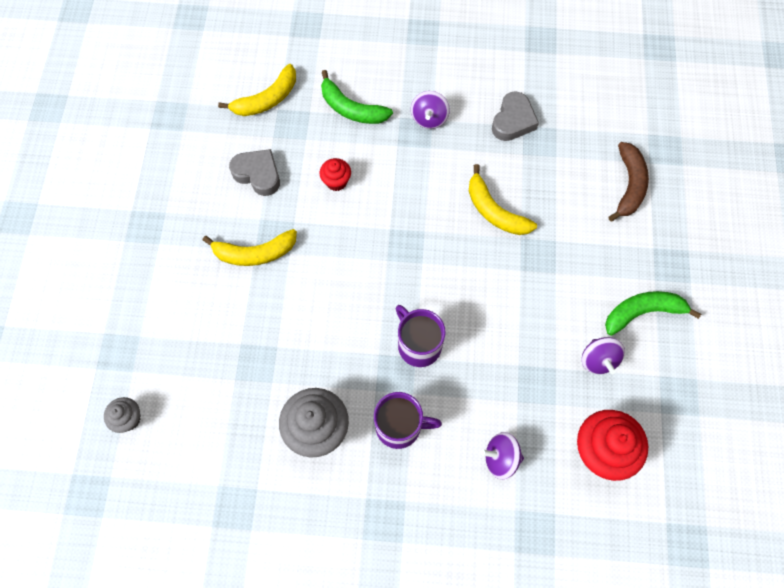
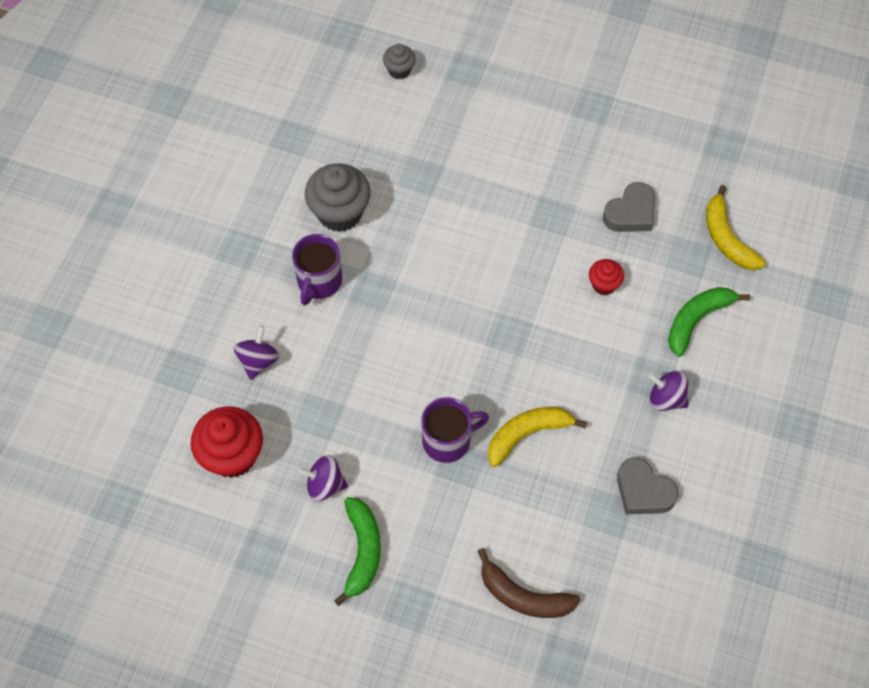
camera: 105 degrees right, 5 degrees down
(255, 253) = (538, 194): yellow banana -> none
(418, 345) = (395, 318): purple mug -> purple mug (448, 440)

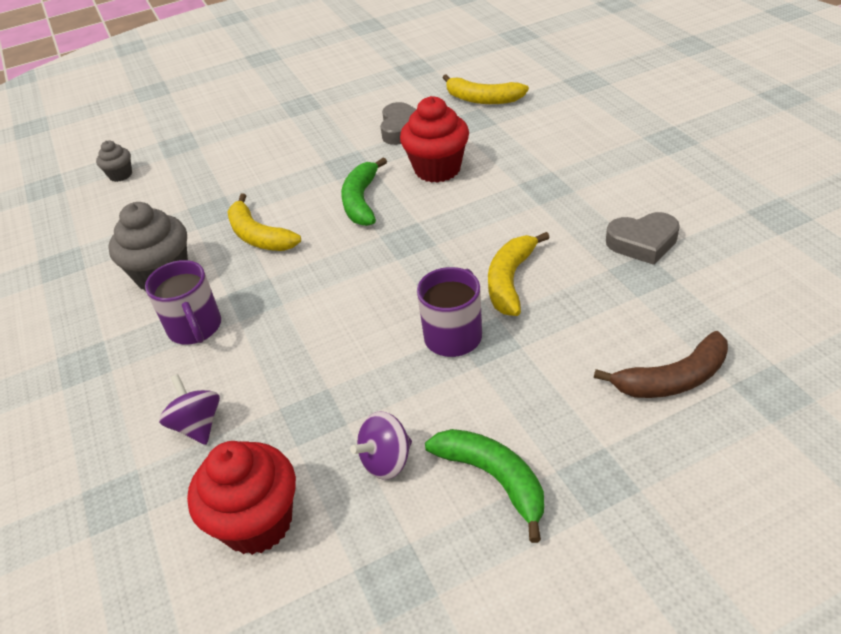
camera: 40 degrees left, 20 degrees down
(426, 233) = (259, 236): none -> yellow banana
(604, 284) = (437, 169): red cupcake -> red cupcake, size x1.90
(666, 398) = (572, 188): purple spinning top -> none
(697, 320) = (527, 141): green banana -> green banana (361, 201)

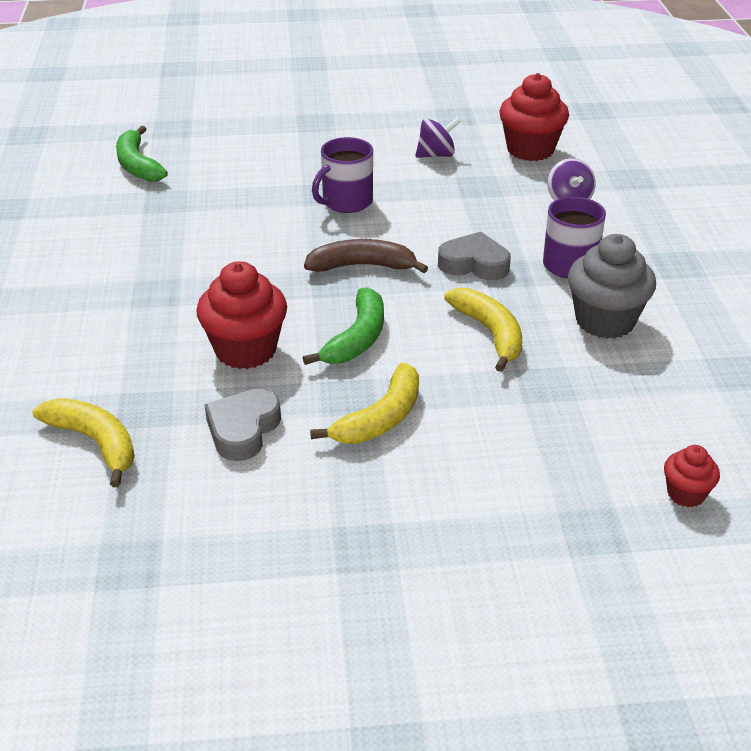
camera: 165 degrees left, 5 degrees down
(120, 175) = (686, 494): grey cupcake -> red cupcake
(493, 478) = (374, 134): green banana -> green banana (138, 165)
(510, 281) = (271, 224): yellow banana -> yellow banana (381, 418)
(642, 243) = (135, 220): grey heart -> grey heart (474, 264)
(673, 379) = (222, 146): brown banana -> brown banana (362, 266)

